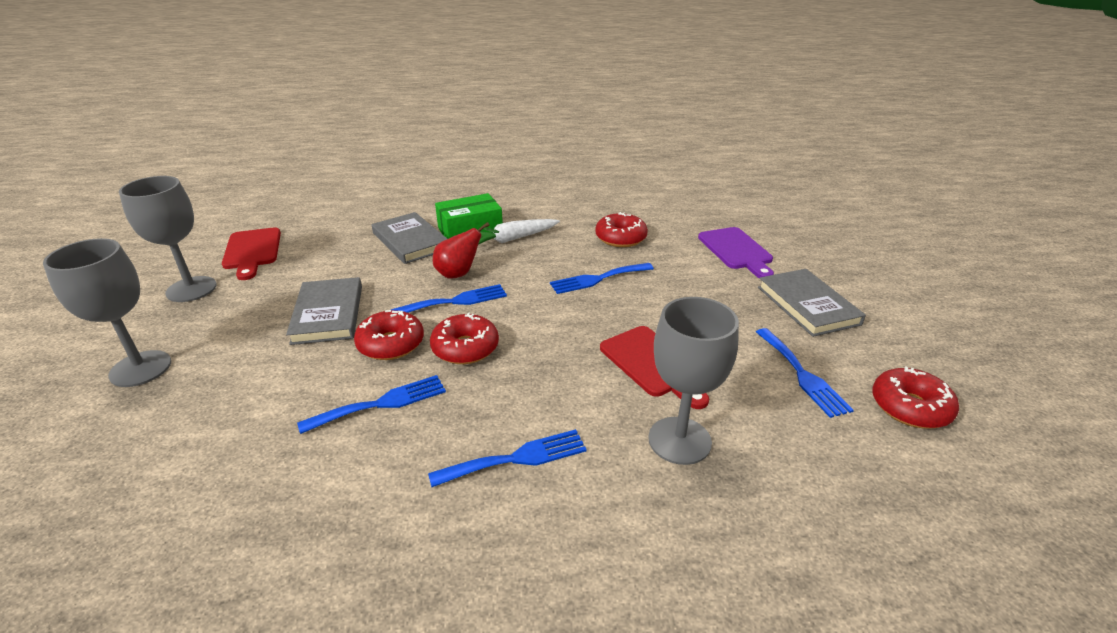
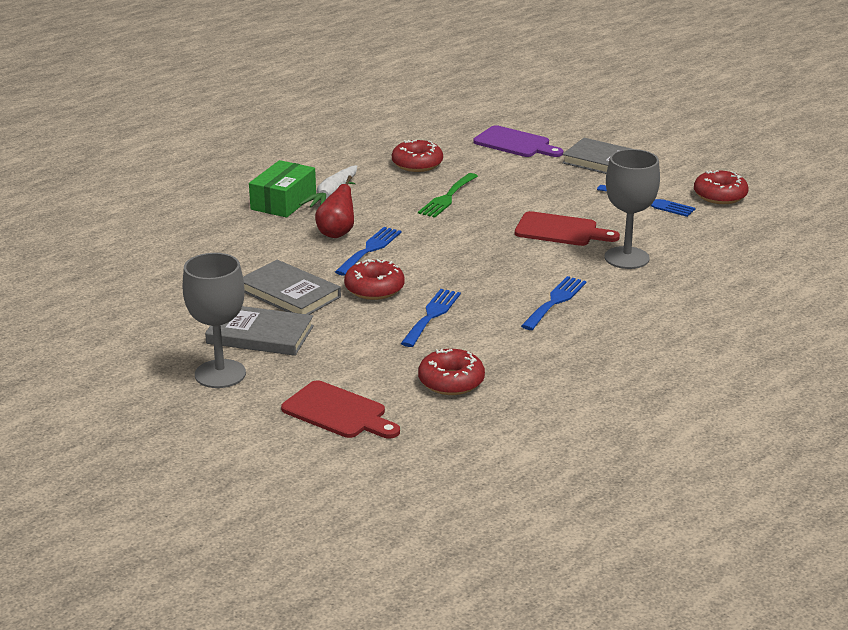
camera: 40 degrees left, 5 degrees down
(191, 289) = (132, 326): grey goblet -> none
(252, 251) = (117, 286): red cutting board -> red cutting board (338, 412)
(410, 241) = (248, 227): grey book -> grey book (260, 335)
(465, 348) = (430, 270): red donut -> red donut (451, 381)
(597, 279) = (447, 197): blue fork -> green fork

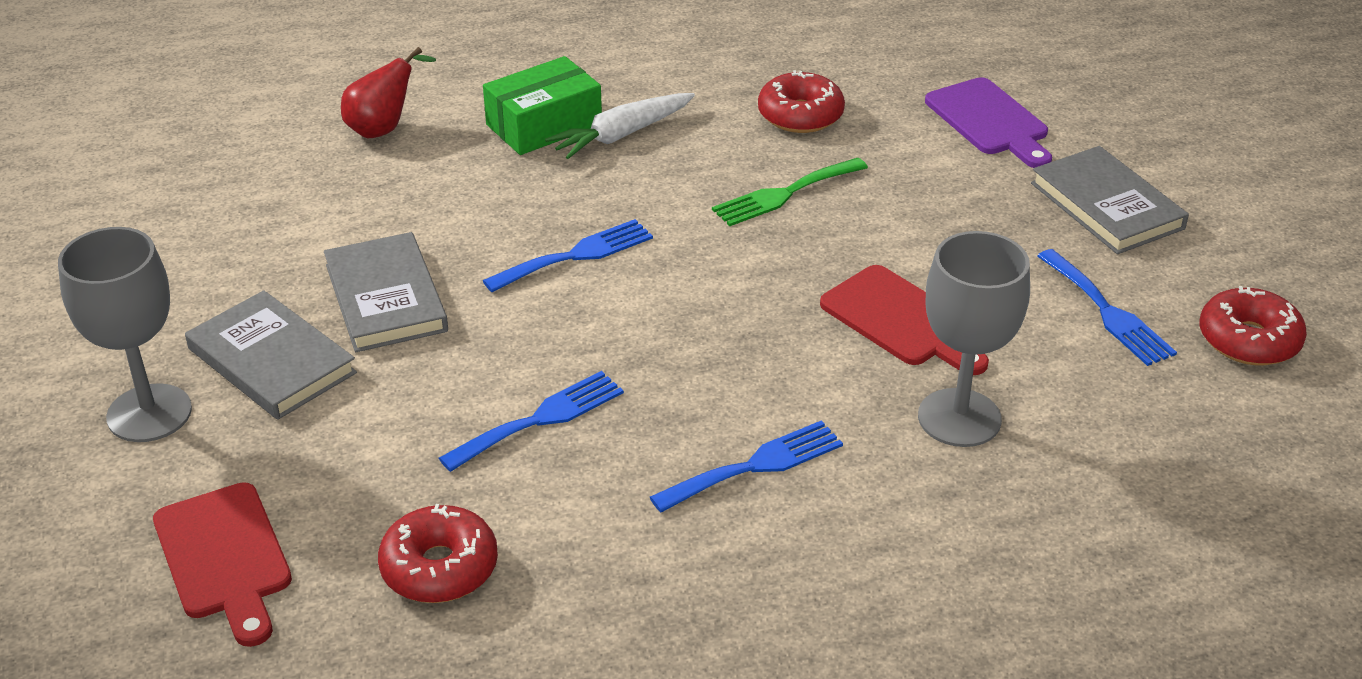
camera: 30 degrees right, 10 degrees up
(338, 232) = (563, 206): red pear -> red pear (383, 128)
(374, 289) = (509, 334): red donut -> none

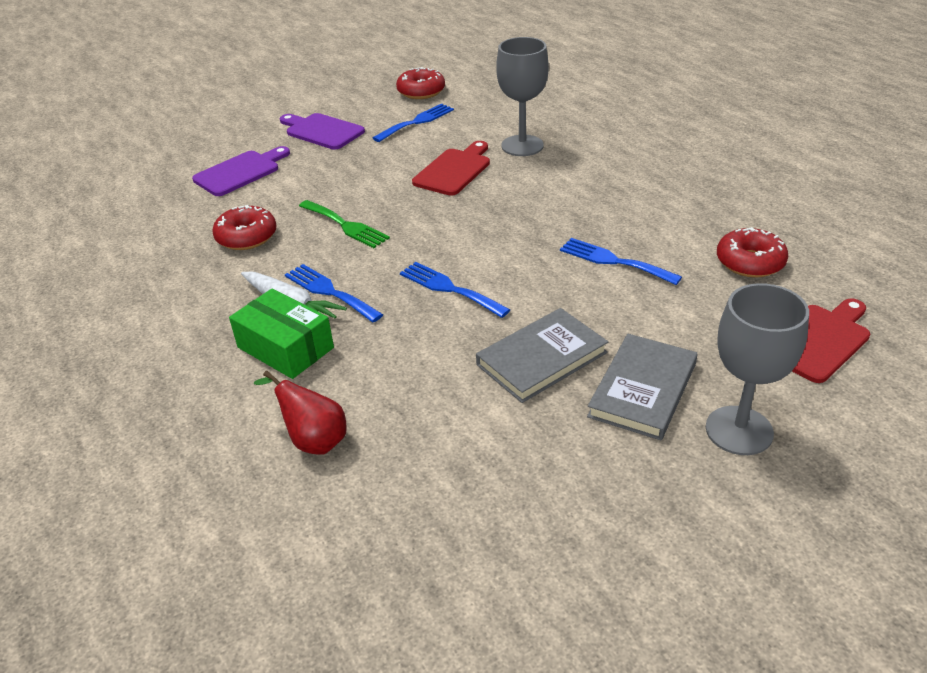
camera: 105 degrees left, 0 degrees up
(755, 466) = (597, 189): blue fork -> blue fork (329, 292)
(1106, 206) = (322, 131): grey book -> purple cutting board

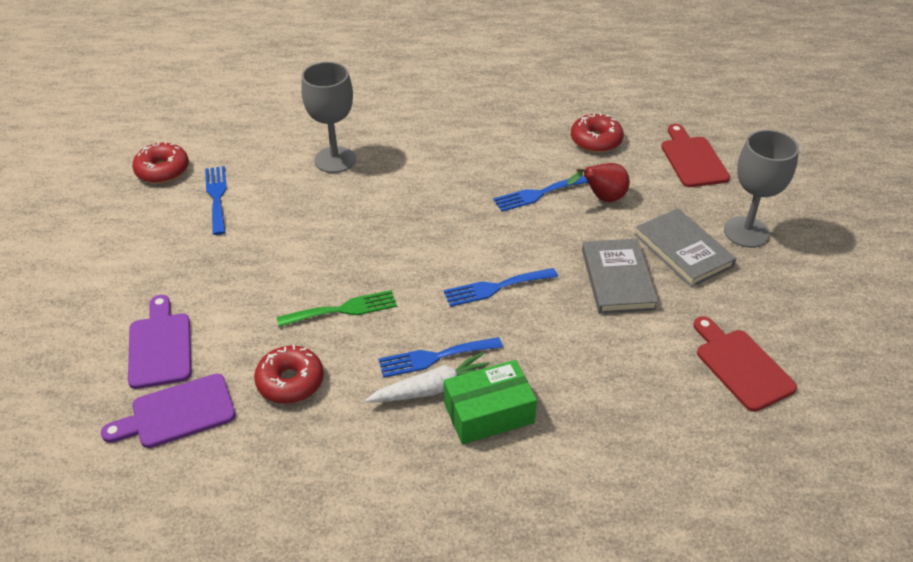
camera: 60 degrees left, 5 degrees up
(313, 440) = (617, 436): red pear -> red pear (602, 198)
(322, 131) = (151, 261): purple cutting board -> purple cutting board (177, 413)
(454, 170) = (328, 211): red cutting board -> red cutting board (741, 366)

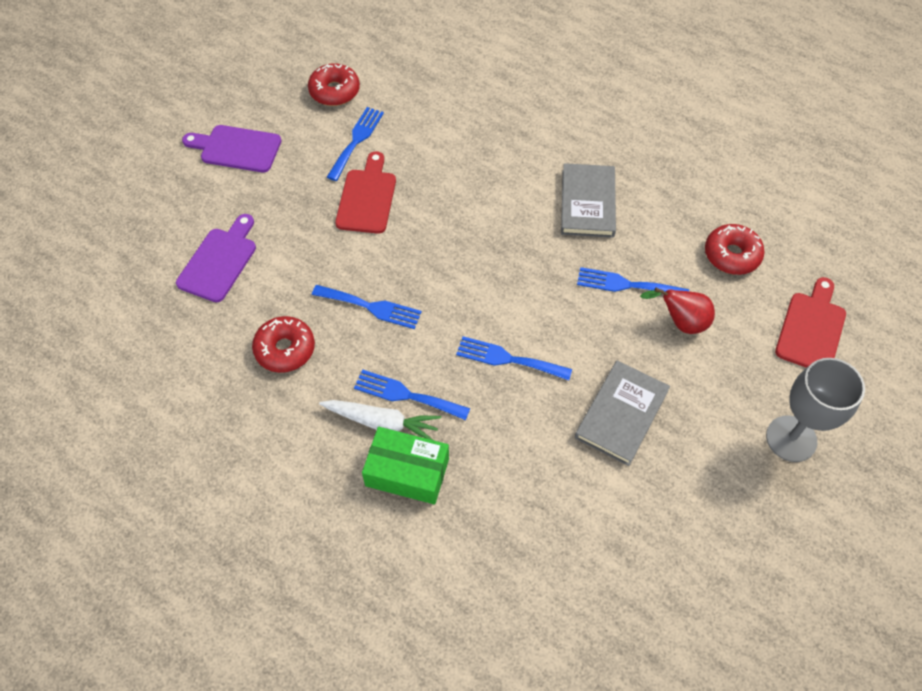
camera: 35 degrees right, 15 degrees up
(177, 413) = (191, 327): purple cutting board -> purple cutting board (236, 148)
(335, 160) = (477, 152): grey goblet -> none
(343, 309) = (371, 307): green fork -> blue fork
(683, 250) = (709, 421): grey book -> grey book (587, 203)
(741, 366) = (656, 568): red cutting board -> red cutting board (367, 197)

